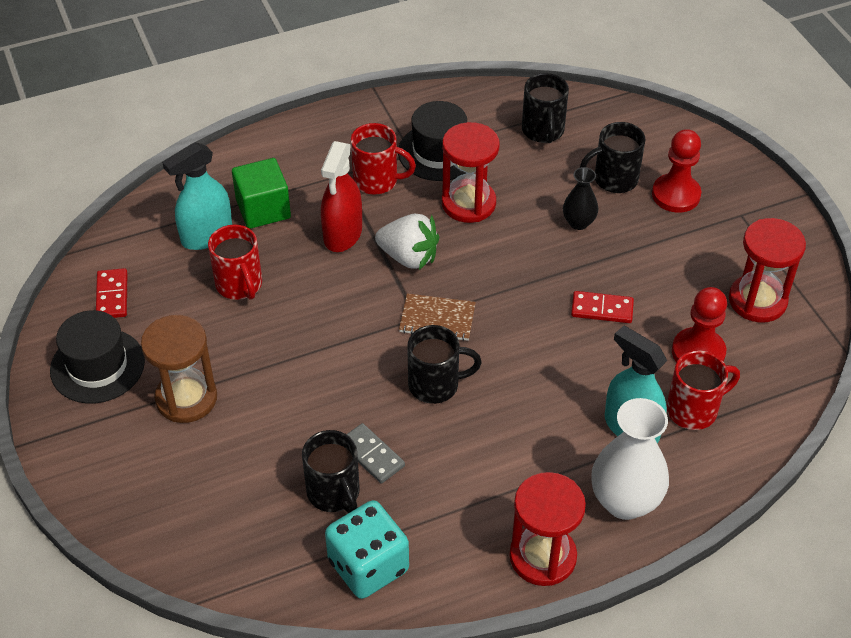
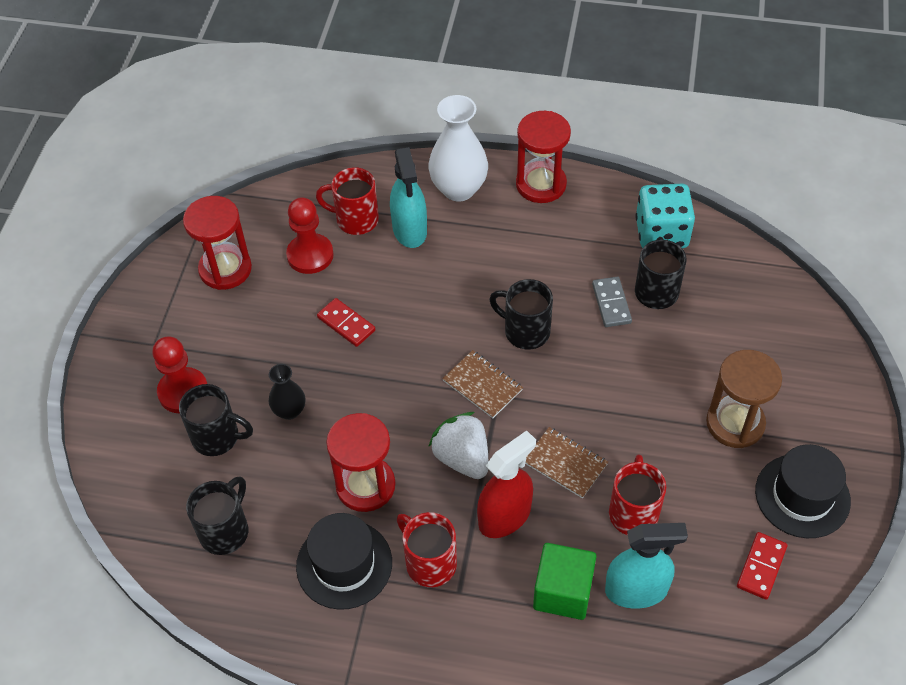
camera: 145 degrees left, 5 degrees up
(320, 293) = (565, 463): none -> brown notebook

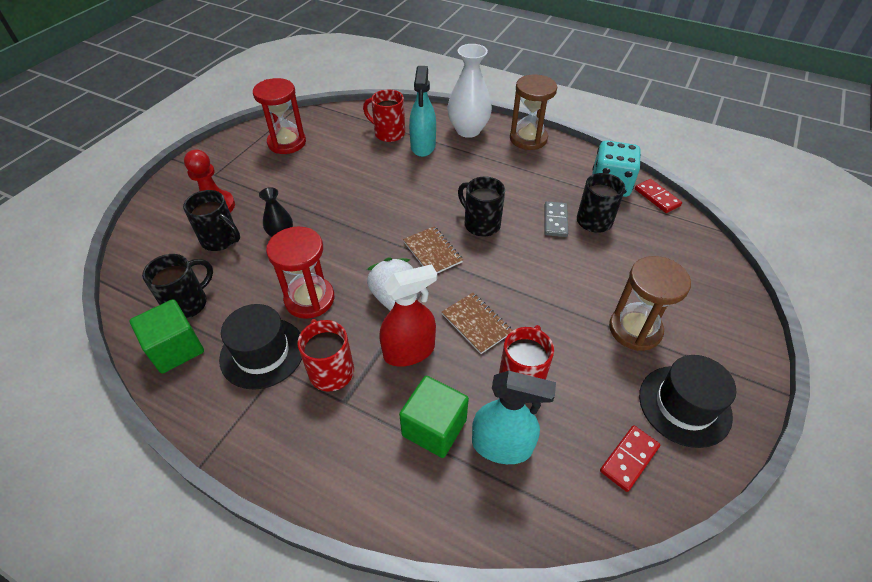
camera: 15 degrees right, 5 degrees down
(243, 587) = (176, 348): none -> green cube
(310, 255) = (347, 146): red pawn -> none
(346, 324) = (351, 191): red domino -> red domino (657, 197)
(541, 184) = (528, 139): red hourglass -> brown hourglass

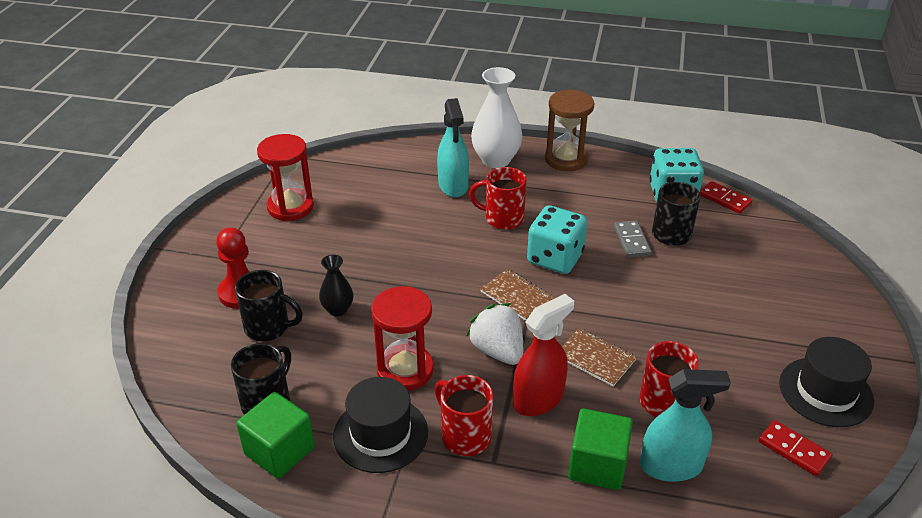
camera: 15 degrees left, 10 degrees down
(388, 133) = (406, 177): red mug -> red mug (502, 218)
(481, 224) = (555, 258): black mug -> turquoise dice
(629, 459) = (794, 450): red domino -> red domino turned 75 degrees counterclockwise
(635, 329) = (753, 332): brown hourglass -> none

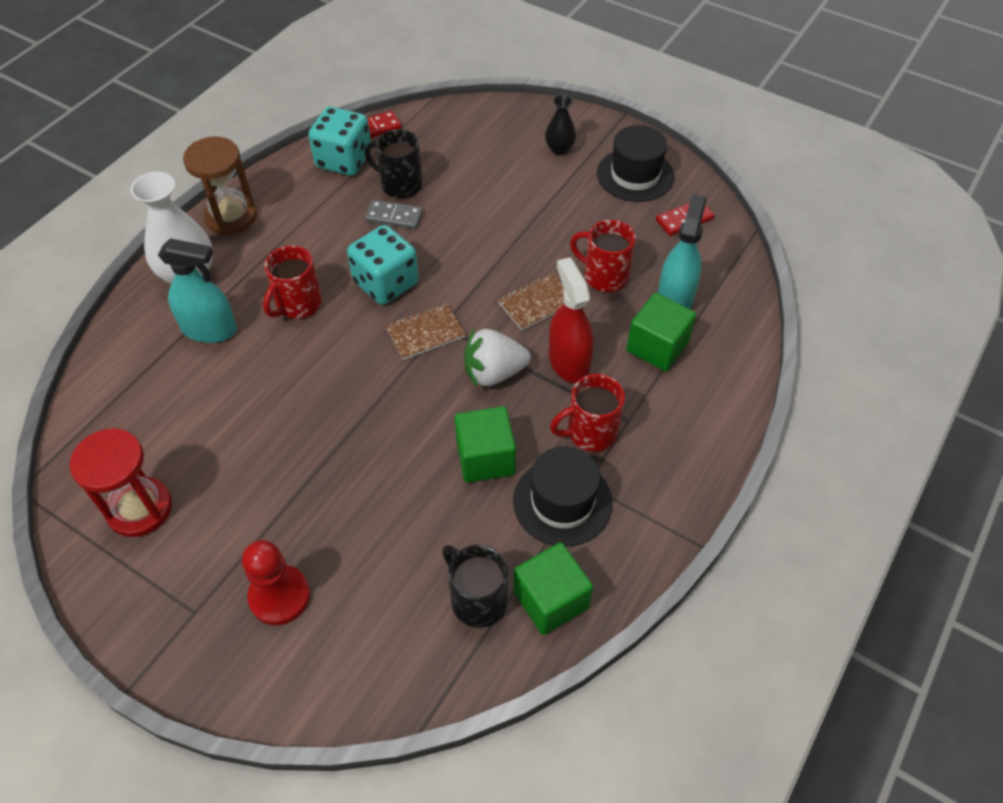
camera: 70 degrees left, 15 degrees up
(269, 327) = (358, 576): black mug -> none
(338, 310) = (364, 498): black vase -> black vase (559, 149)
(405, 370) = (485, 458): red hourglass -> green cube

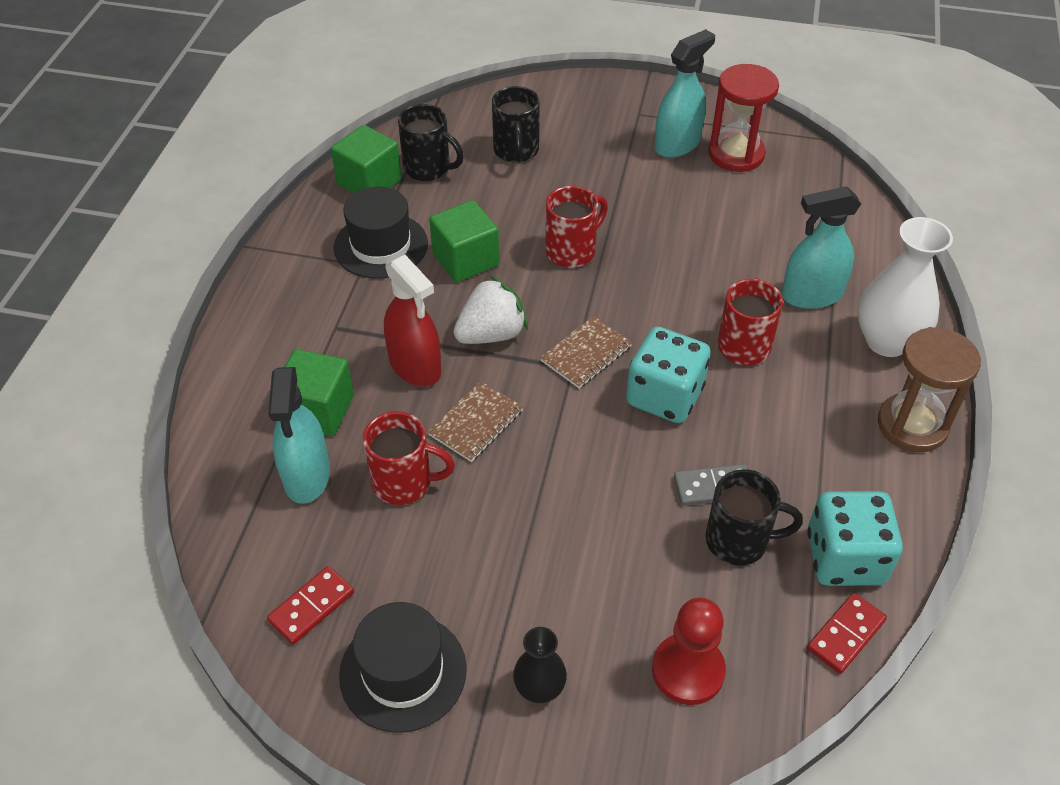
camera: 160 degrees right, 5 degrees down
(188, 544) = (677, 144): none -> turquoise spray bottle
(279, 596) = (582, 135): red pawn -> red pawn (688, 670)
(367, 595) = (516, 151): none -> black mug
(590, 432) = (371, 306): red mug -> red mug (572, 251)

